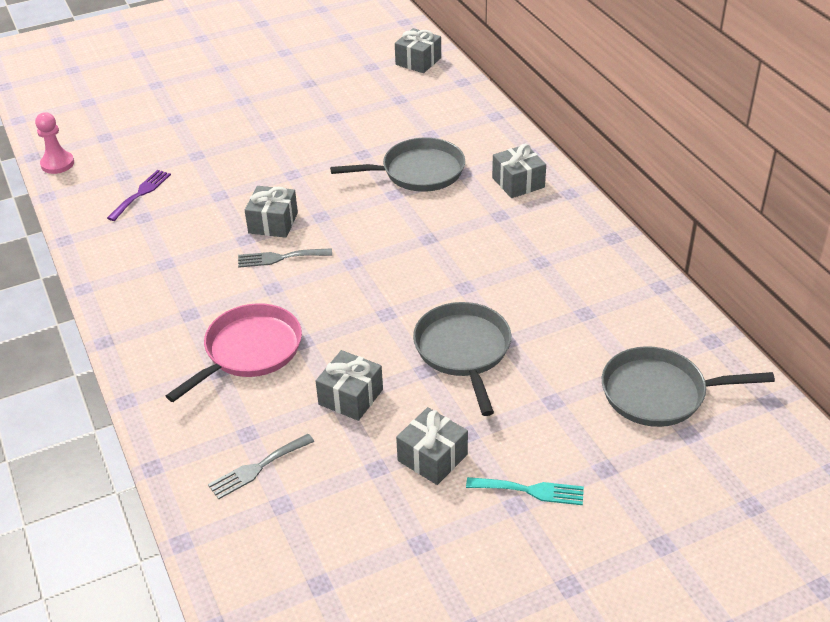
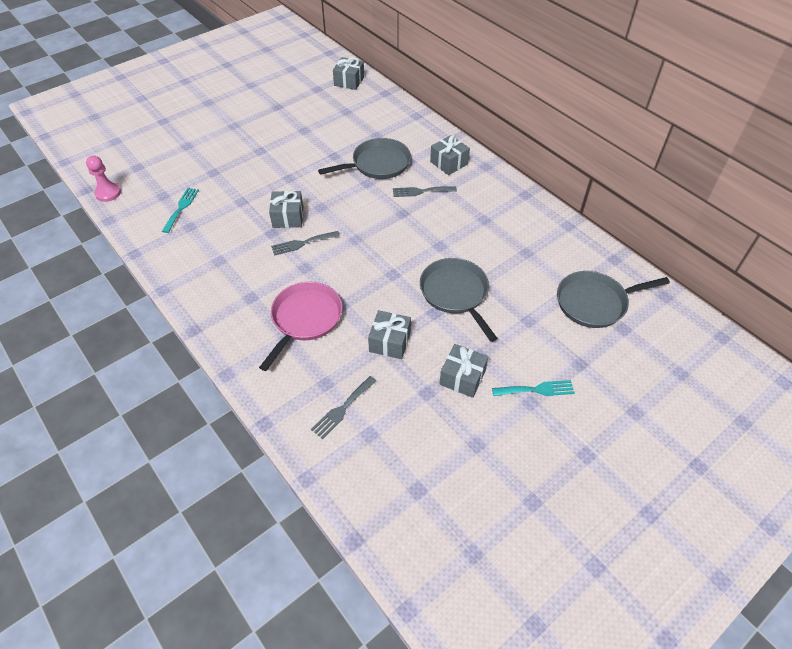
camera: 15 degrees left, 10 degrees up
(141, 193) = (181, 208): purple fork -> turquoise fork
(465, 214) = (421, 191): none -> grey fork

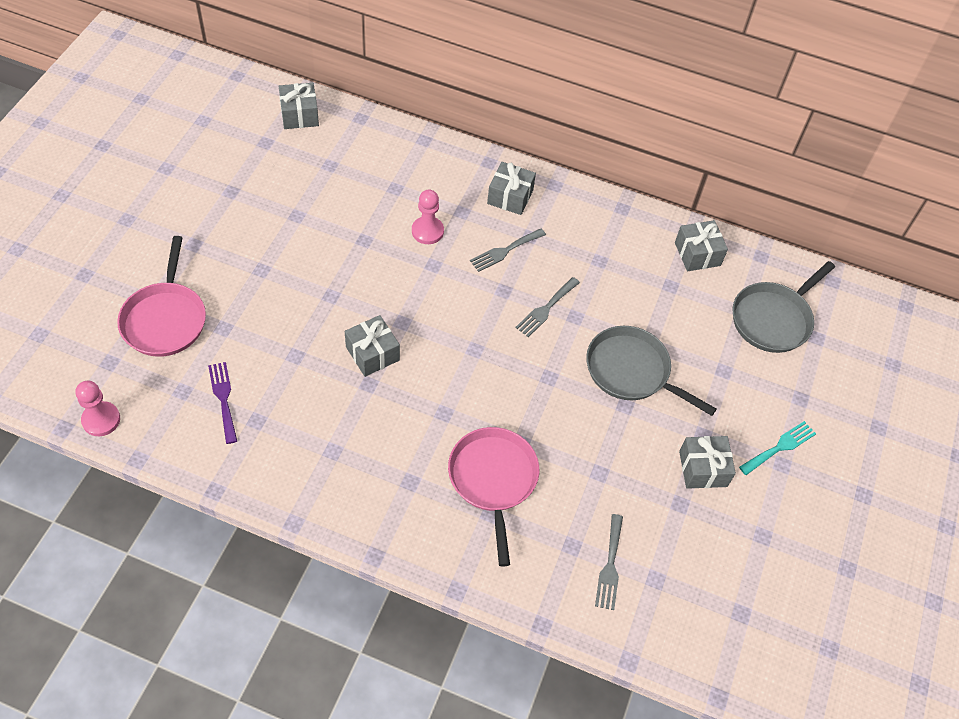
camera: 35 degrees left, 5 degrees up
(181, 208) = (223, 398): turquoise fork -> purple fork
(185, 157) = (165, 319): none -> pink pan
(302, 243) = (417, 382): grey fork -> grey fork (546, 309)
(378, 164) = (427, 231): grey pan -> pink pawn
(390, 342) = (603, 463): grey gift -> grey gift (697, 254)

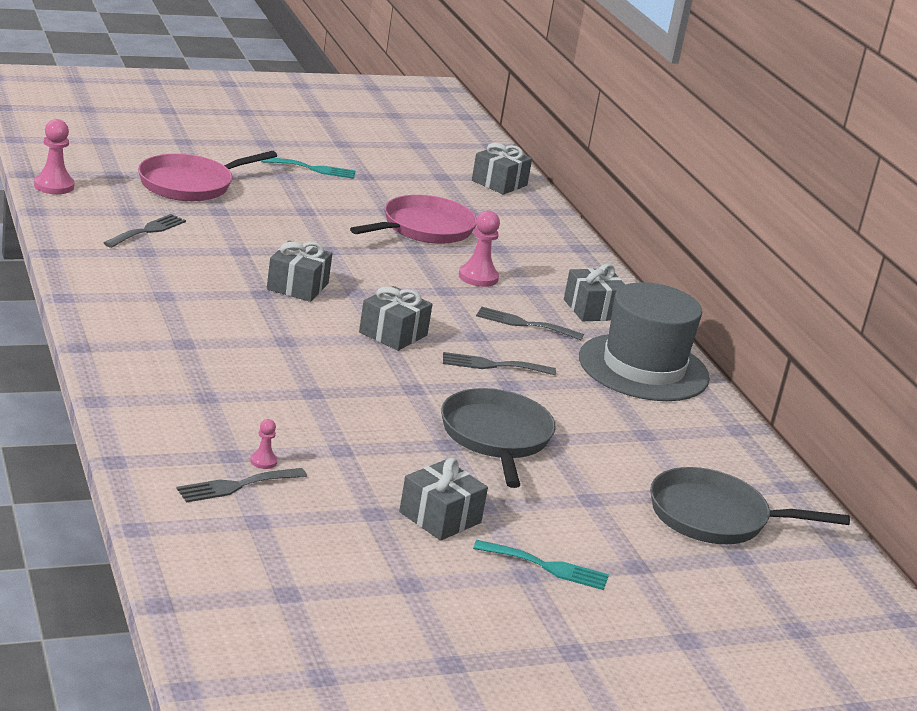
camera: 50 degrees right, 30 degrees down
(196, 217) = (313, 169): none -> turquoise fork
(223, 398) = (147, 230): purple fork -> grey fork
(493, 479) = (247, 388): pink pan -> pink pan (424, 228)
(589, 530) = (263, 461): none -> pink pawn
(596, 225) = (643, 368): none -> grey hat
(697, 254) = (715, 441): grey gift -> grey gift (393, 334)

